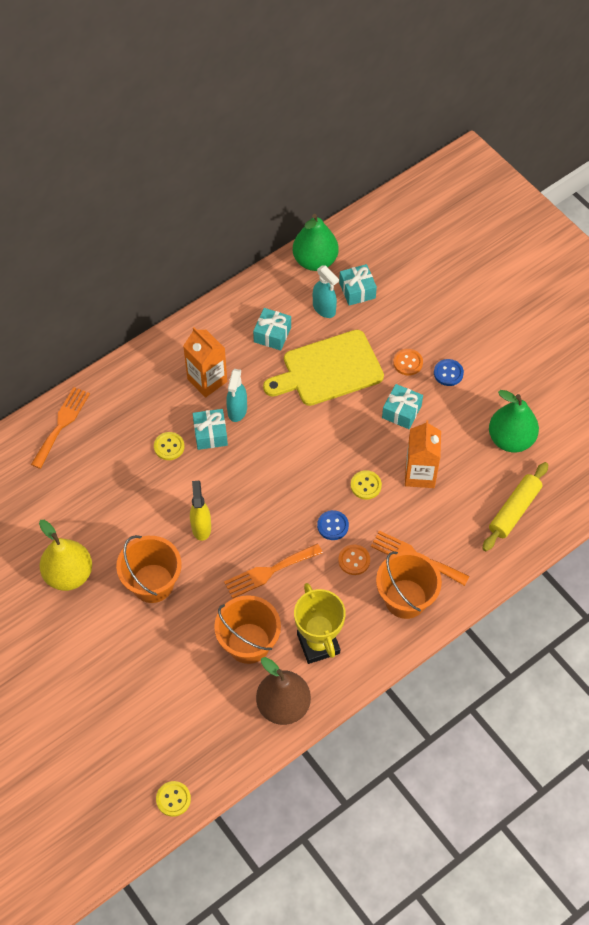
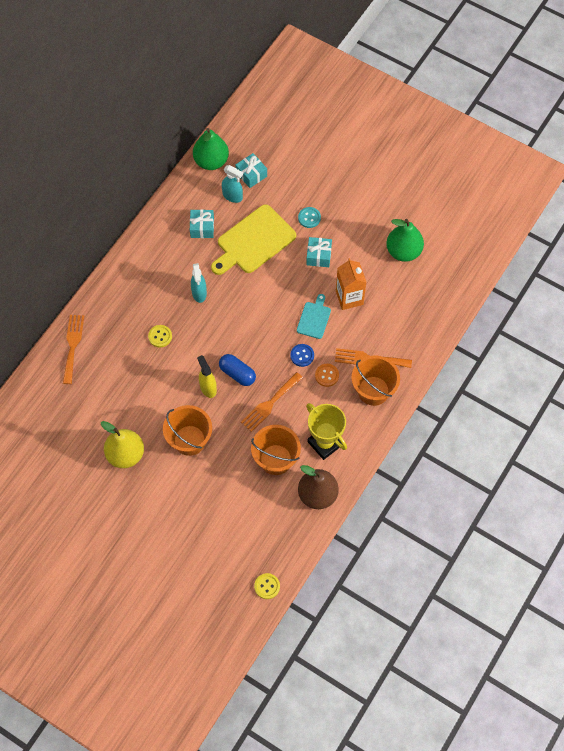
camera: 20 degrees left, 5 degrees up
(207, 380) = (168, 278): orange carton -> none
(210, 434) = (187, 317): turquoise gift -> none
(244, 522) = (237, 373): none -> blue capsule
(366, 485) = (314, 318): yellow button -> turquoise cutting board
(408, 363) = (309, 218): orange button -> turquoise button
(448, 373) = (341, 216): blue button -> none
(514, 510) = (425, 302): yellow rolling pin -> none

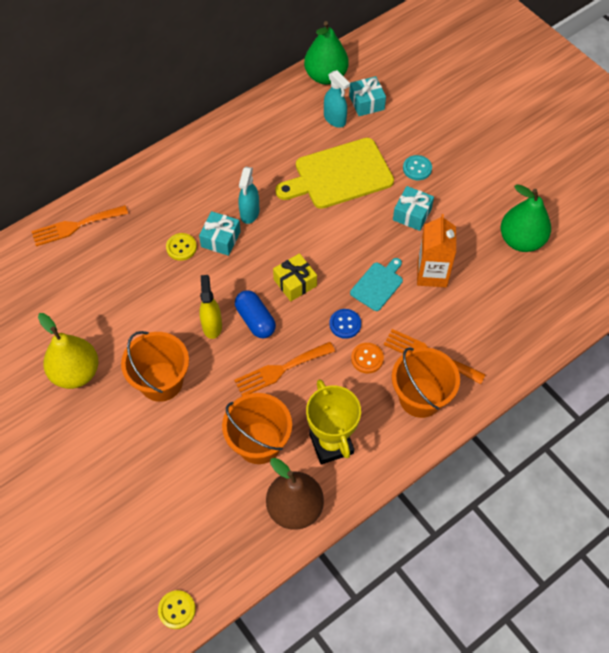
camera: 20 degrees right, 5 degrees down
(73, 345) = (75, 226): orange fork -> orange fork turned 135 degrees counterclockwise
(202, 228) = (284, 143): turquoise gift -> turquoise gift (220, 239)
(254, 336) = (295, 283): none -> yellow gift

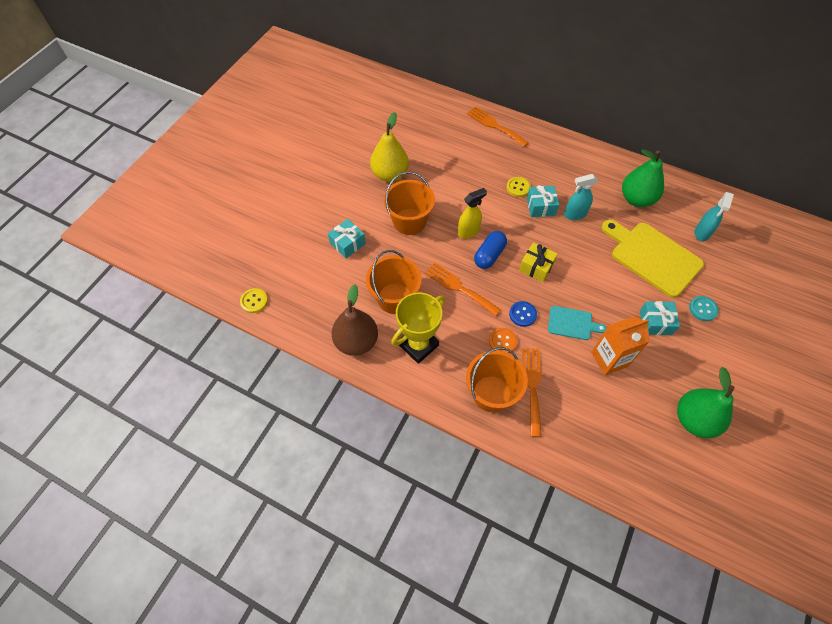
camera: 65 degrees right, 0 degrees up
(325, 76) = (737, 210): green pear -> green pear (636, 199)
(366, 103) = (737, 248): turquoise gift -> turquoise gift (347, 243)

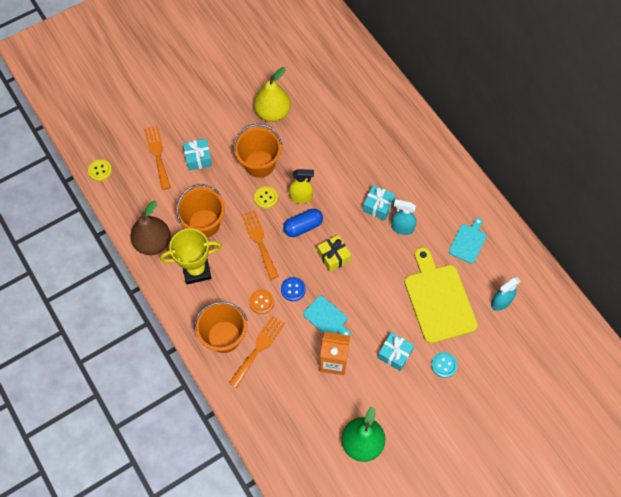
camera: 30 degrees right, 5 degrees up
(494, 126) = (396, 109): orange fork -> orange fork (157, 154)
(518, 187) = (372, 179): yellow button -> yellow button (266, 198)
(636, 199) = (468, 242): green pear -> turquoise cutting board

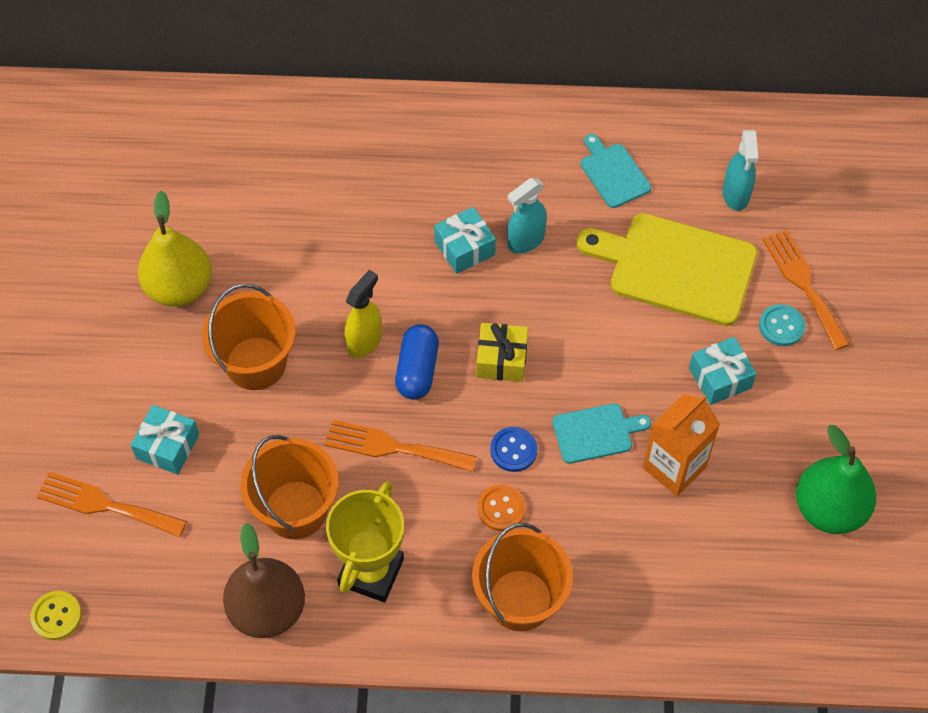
camera: 55 degrees left, 5 degrees down
(258, 348) = (577, 561): orange fork -> orange fork (803, 284)
(266, 198) = (324, 391): yellow button -> none

